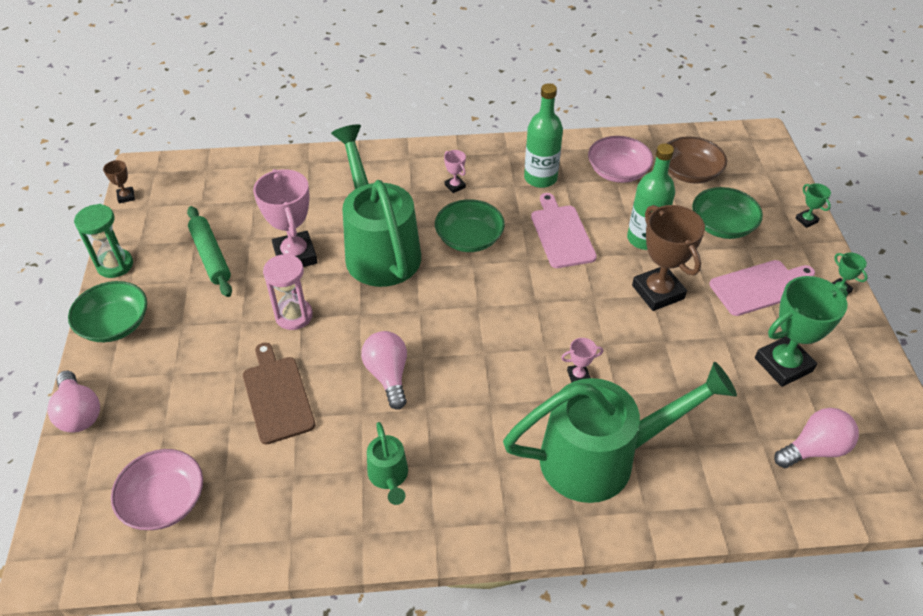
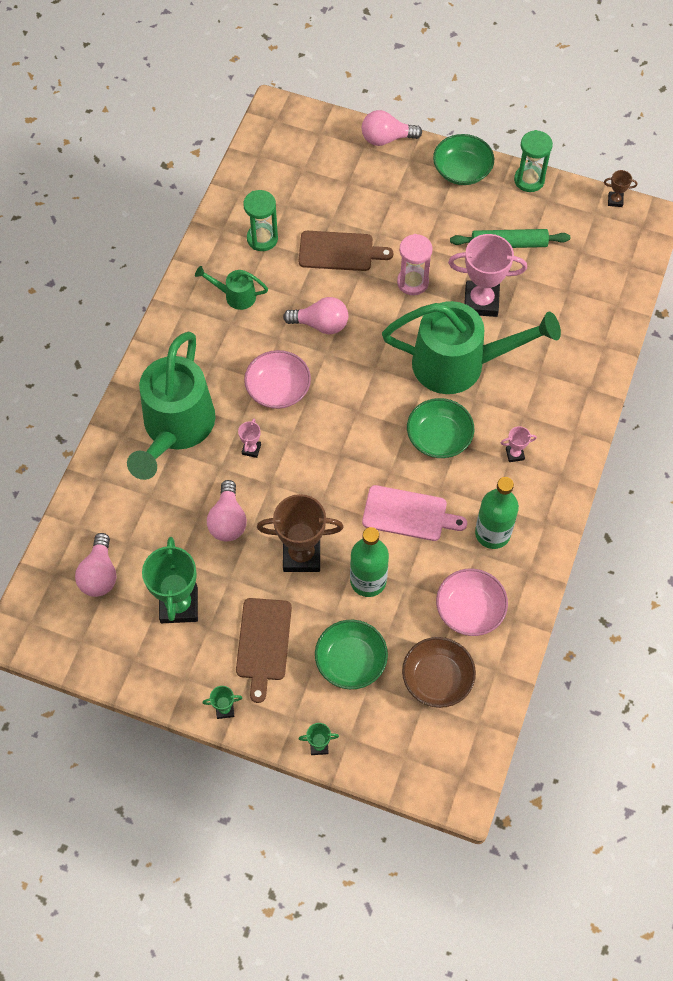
camera: 115 degrees right, 15 degrees up
(164, 501) = (288, 172): pink bowl -> pink bowl (278, 389)
(288, 484) = (262, 238): none -> green hourglass
(669, 362) = (228, 520): none -> pink light bulb
(760, 287) = (263, 643): pink cutting board -> brown cutting board

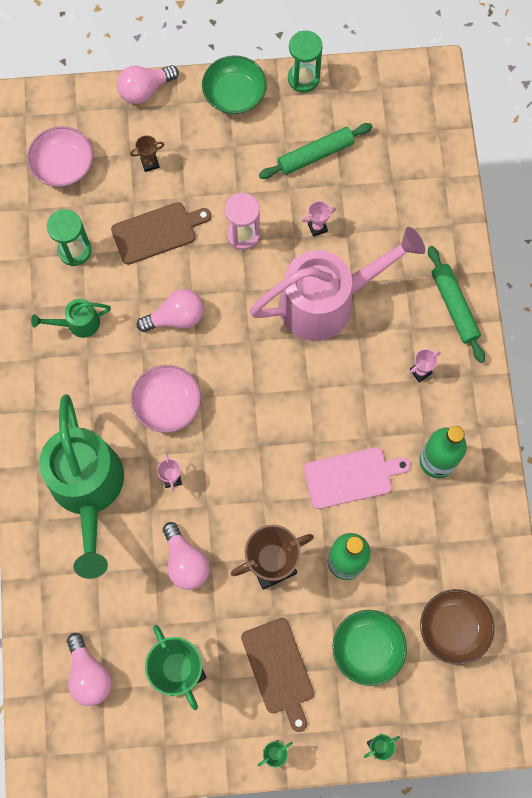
camera: 25 degrees left, 10 degrees up
(439, 437) = (343, 385): green bowl -> none
(459, 364) = (327, 301): green watering can -> pink watering can
(470, 609) = (451, 546): pink bowl -> pink bowl (63, 165)
(481, 301) = (317, 227): pink trophy -> pink trophy, size x0.45
(572, 414) = (454, 306): none -> green rolling pin
(615, 200) = (394, 67): brown trophy -> brown trophy (150, 163)

